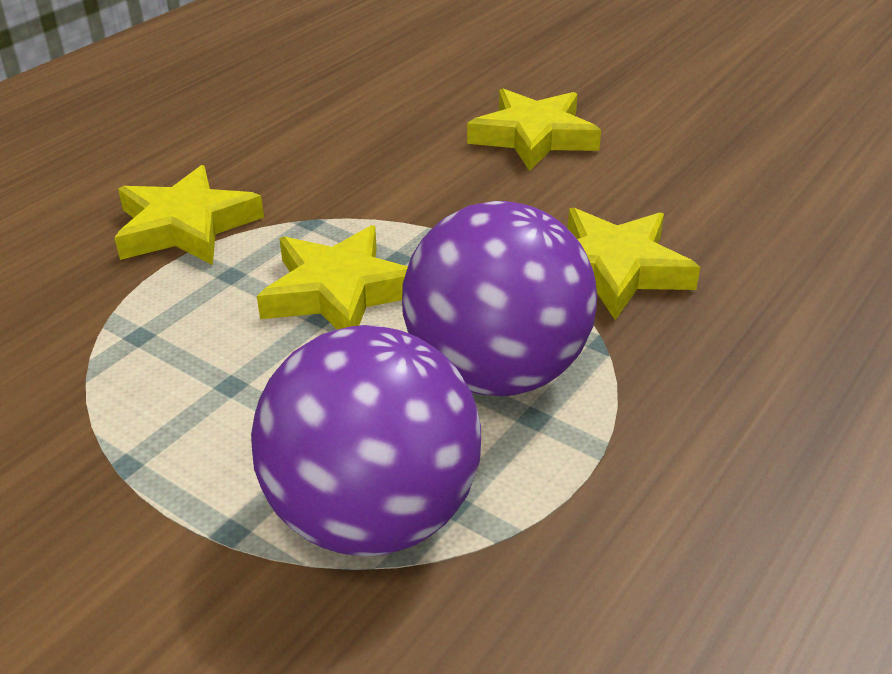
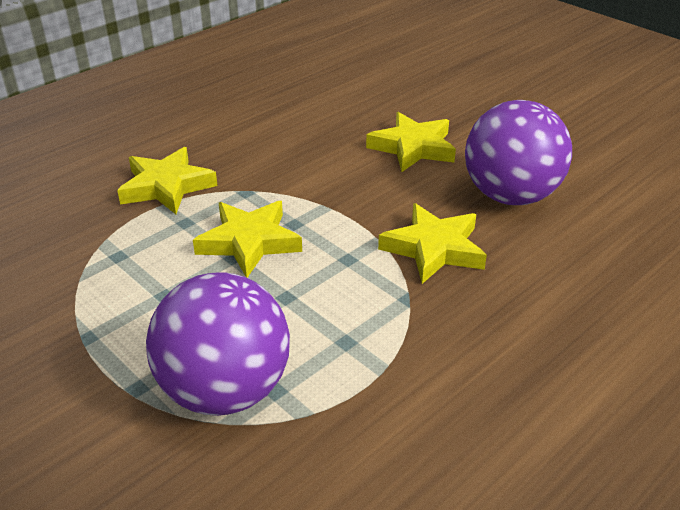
camera: 10 degrees right, 0 degrees up
(496, 372) = (332, 309): purple ball -> purple ball (510, 196)

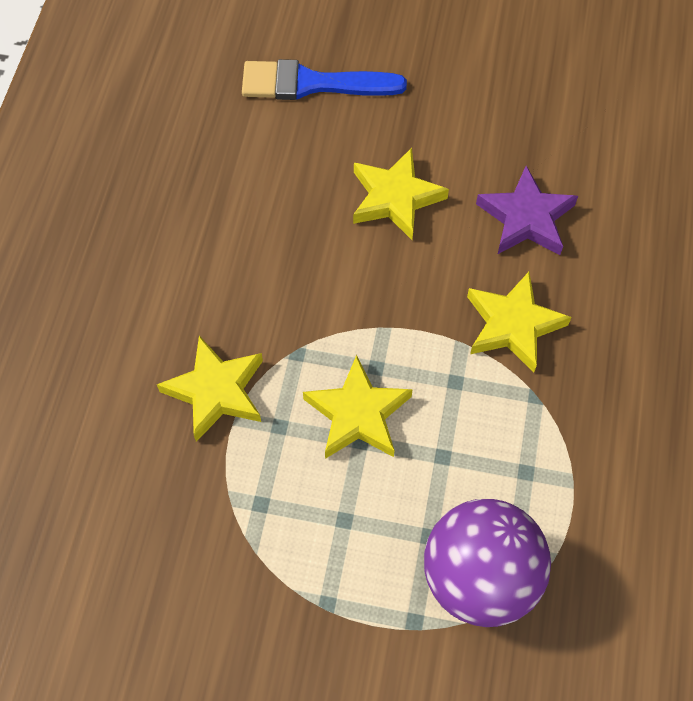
camera: 35 degrees left, 25 degrees up
(413, 79) = (312, 84): none -> blue brush
(510, 196) = (526, 218): purple ball -> purple star

